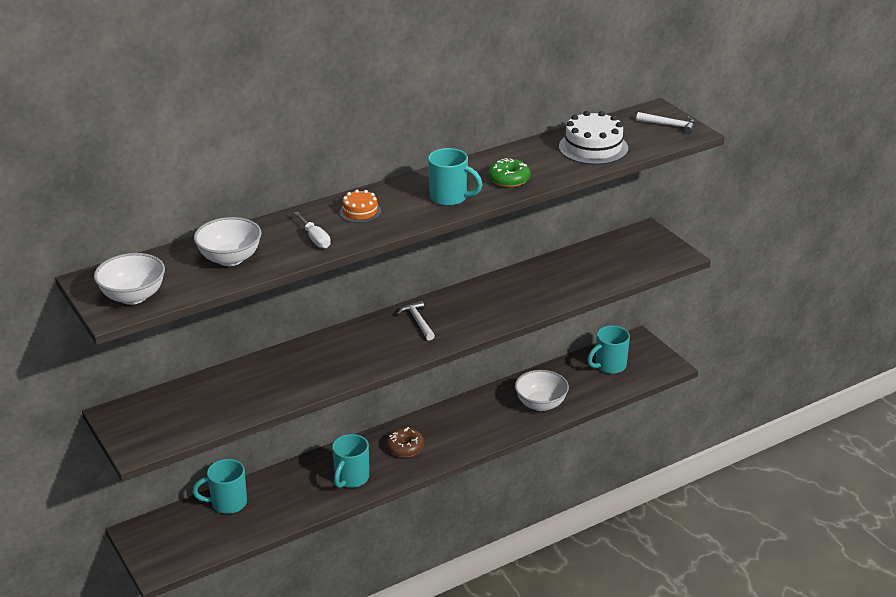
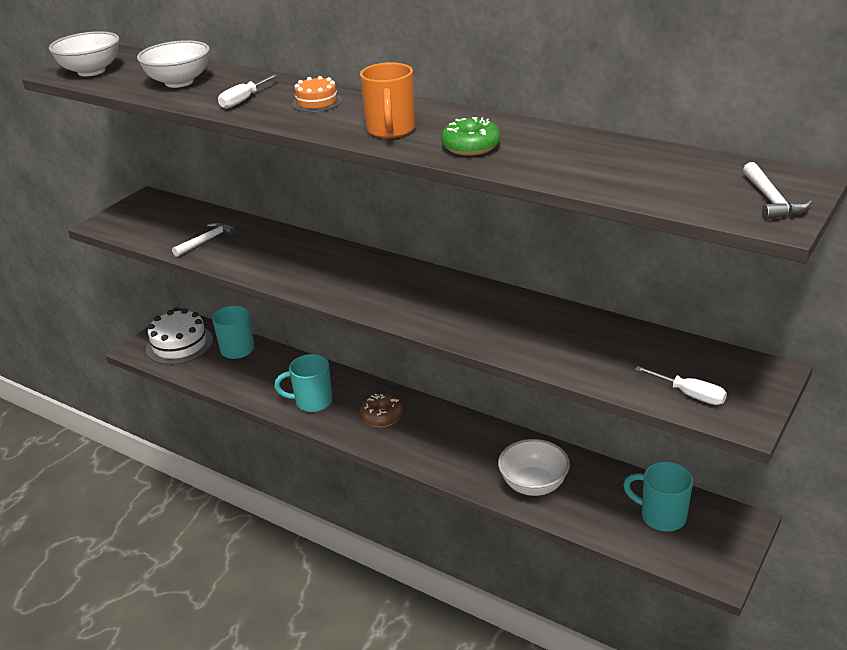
camera: 65 degrees right, 0 degrees up
(418, 321) = (397, 282): white hammer -> white hammer (207, 241)
(450, 198) = (391, 131): turquoise mug -> orange mug
(593, 147) = (623, 169): white cake -> white cake (179, 344)
(645, 262) = (689, 394): none -> white screwdriver

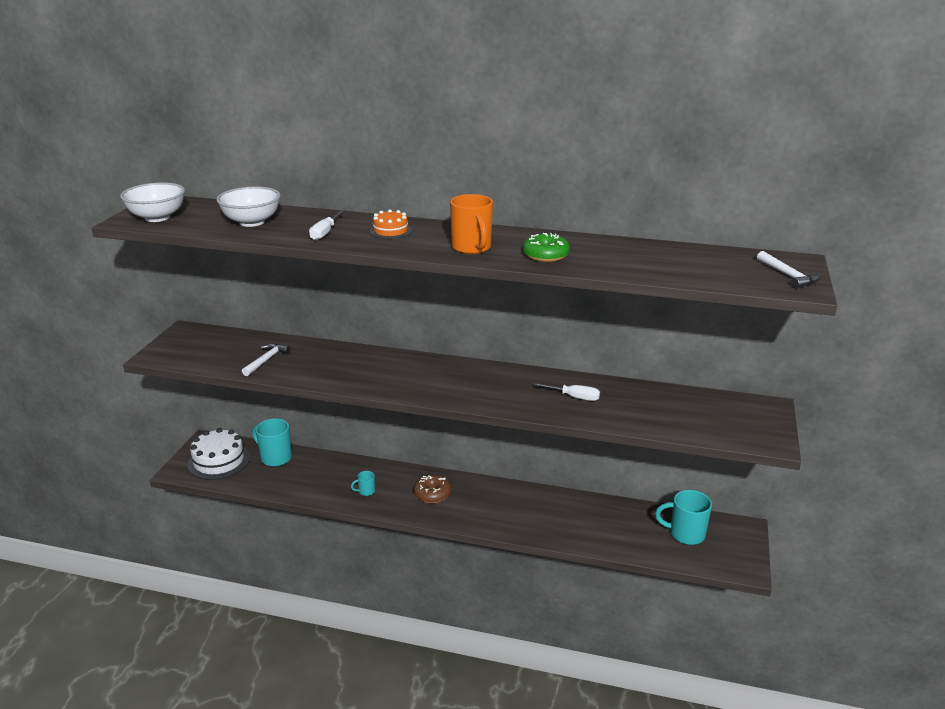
camera: 20 degrees left, 5 degrees down
(312, 402) = (366, 491): turquoise mug -> turquoise mug, size x0.50
(533, 485) = (580, 527): white bowl -> none
(689, 394) = (724, 429): white screwdriver -> white screwdriver (574, 397)

